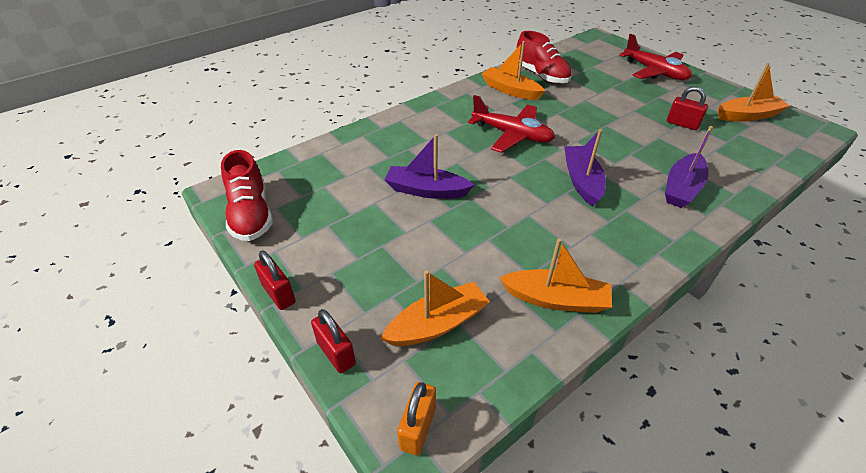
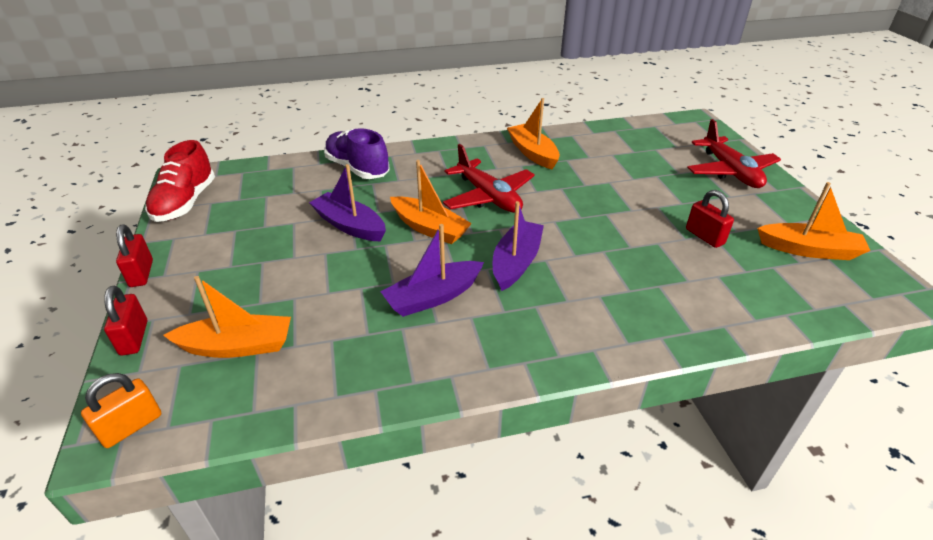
camera: 25 degrees right, 5 degrees down
(382, 139) = (357, 168): none -> purple shoe
(541, 75) = (583, 146): red shoe -> none
(556, 299) = (367, 366): orange boat -> orange boat (429, 228)
(682, 188) = (628, 304): purple boat -> purple boat (433, 297)

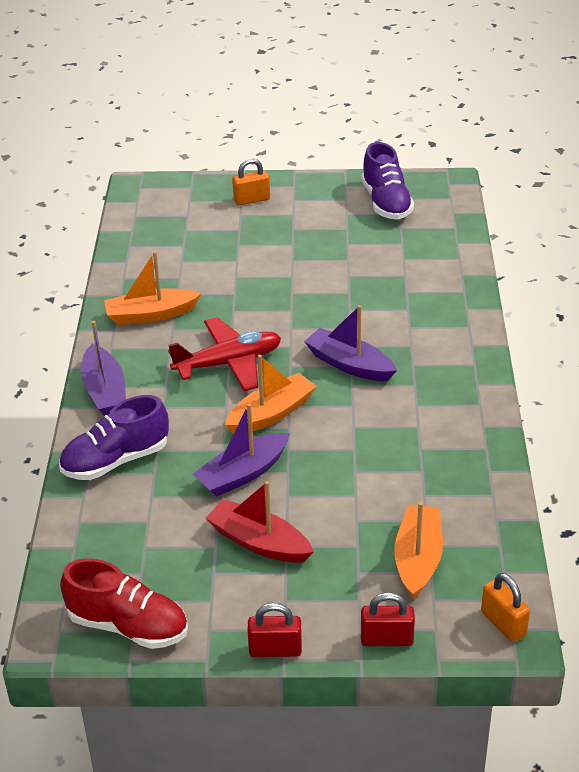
camera: 75 degrees left, 0 degrees up
(267, 246) = (259, 542): none -> red boat
(433, 297) = (383, 424): purple boat -> purple boat (104, 391)
(704, 236) = (349, 248): red padlock -> none
(730, 171) = (251, 200): red plane -> orange padlock
(809, 250) = (386, 203): orange boat -> purple shoe

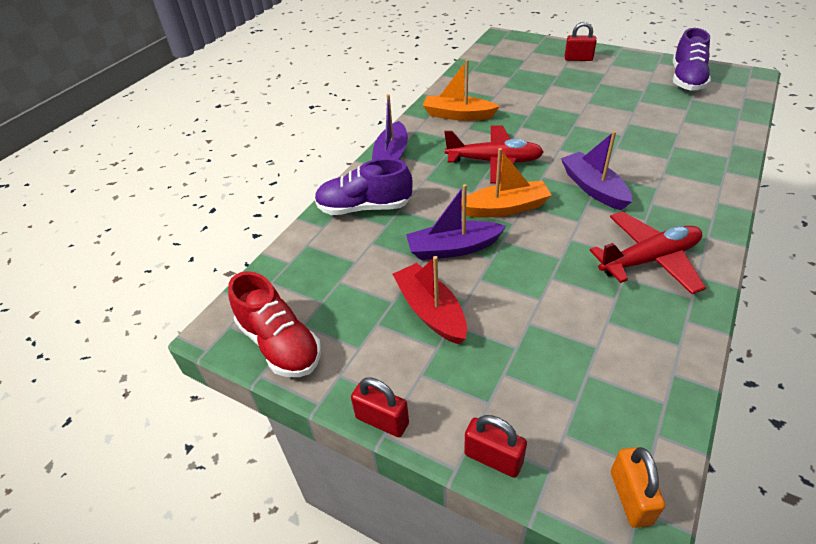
camera: 30 degrees right, 5 degrees up
(251, 200) = (578, 59): orange padlock -> red padlock
(418, 559) = (569, 383): orange boat -> none
(435, 424) = (649, 260): none -> red plane

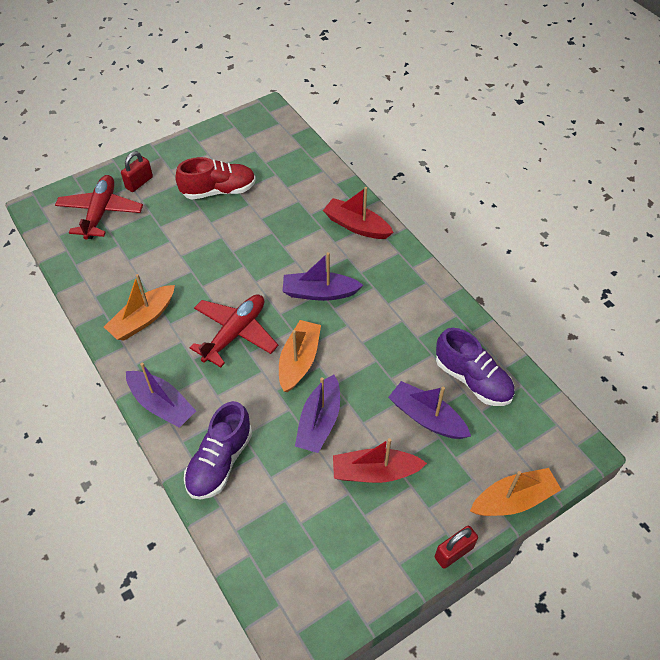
camera: 65 degrees left, 10 degrees up
(280, 344) = (343, 597): red shoe -> red shoe (218, 191)
(493, 458) = (513, 499): red padlock -> orange boat
(531, 326) = (426, 417): none -> purple boat
(630, 497) = (569, 444): orange padlock -> none
(649, 260) = (412, 313): red plane -> red plane (100, 212)
(686, 80) = (239, 145): purple shoe -> purple shoe (472, 379)
(702, 177) = (356, 226): none -> red boat

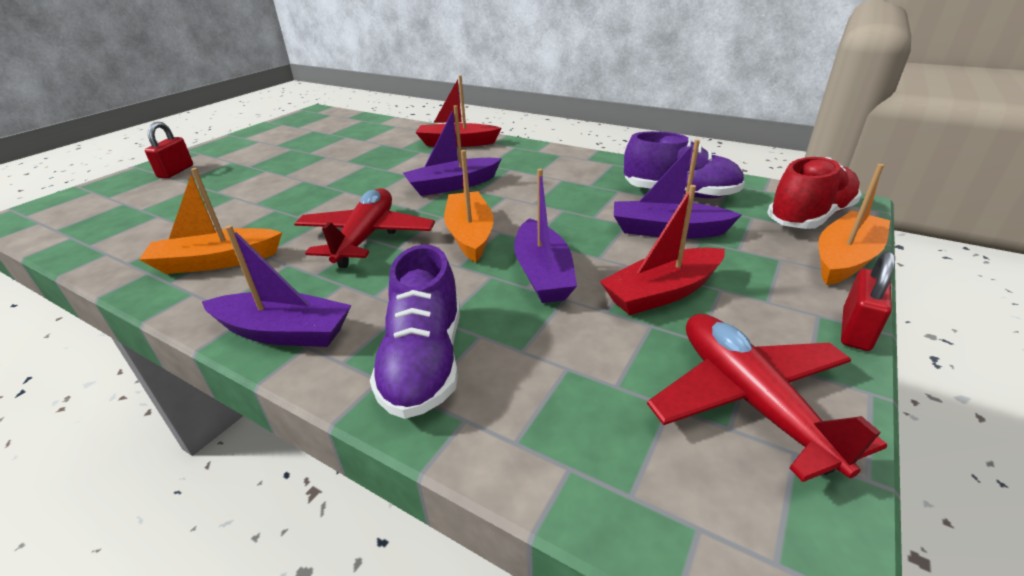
camera: 25 degrees left, 20 degrees down
(100, 212) = (123, 200): red plane -> red plane (750, 400)
(143, 319) = (216, 261): orange boat -> orange boat turned 60 degrees clockwise
(218, 191) = (284, 156): red shoe -> red shoe (809, 217)

